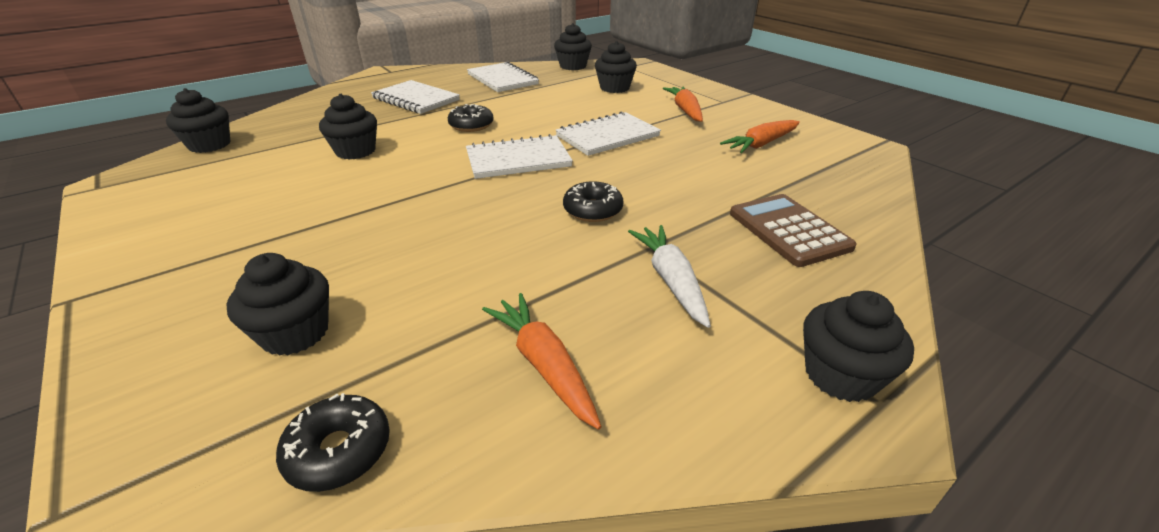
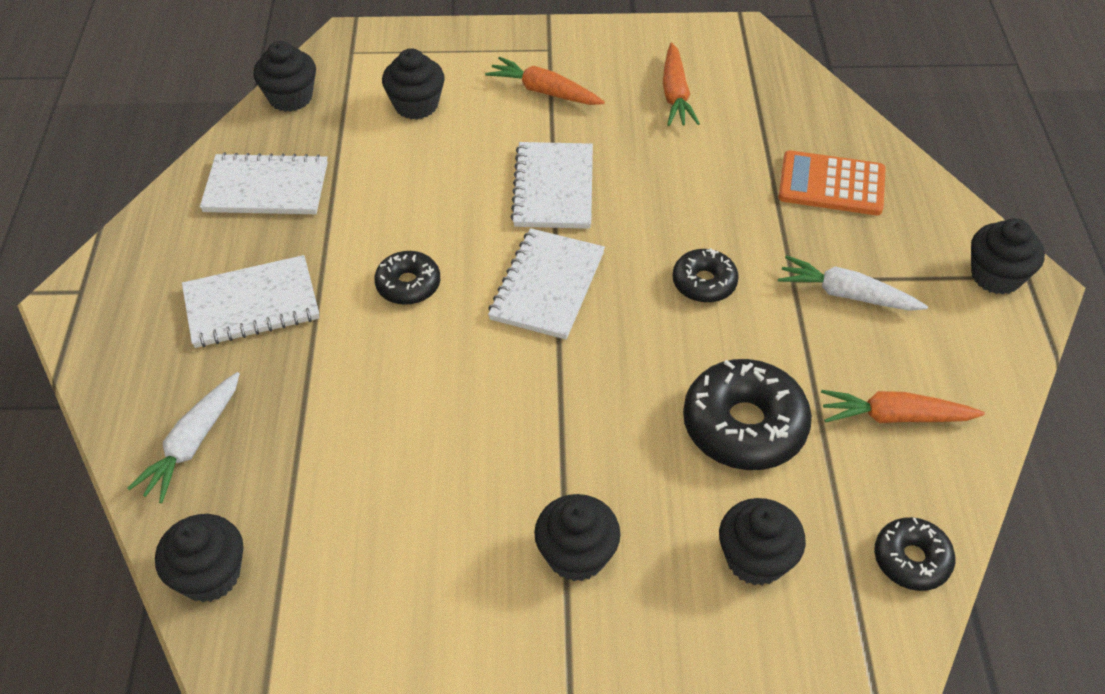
camera: 55 degrees left, 15 degrees up
(305, 116) = (192, 444): none -> white carrot
(355, 151) = (387, 420): black cupcake -> black cupcake (576, 555)
(454, 276) = (744, 426): none -> black donut
(788, 230) = (831, 184): brown calculator -> orange calculator

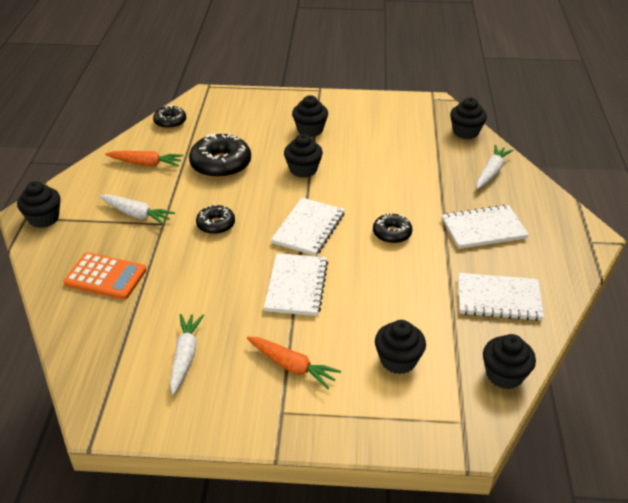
camera: 175 degrees left, 10 degrees down
(675, 94) = (185, 356): orange carrot -> white carrot
(755, 559) = (235, 125): black cupcake -> black cupcake (303, 169)

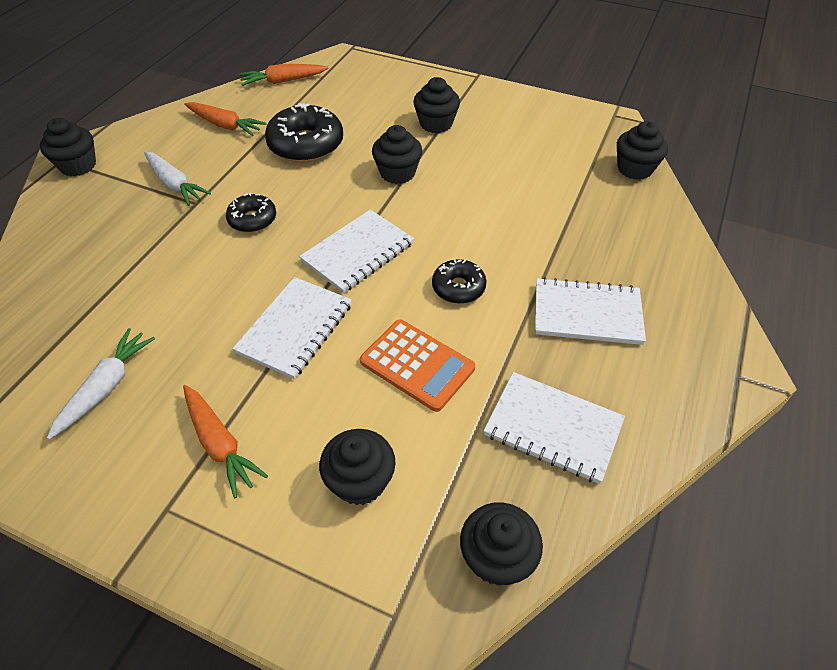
camera: 20 degrees right, 10 degrees up
(105, 277) = (91, 254): orange calculator -> orange calculator (417, 365)
(170, 122) = (283, 81): black donut -> orange carrot
(491, 172) = (641, 233): white carrot -> none

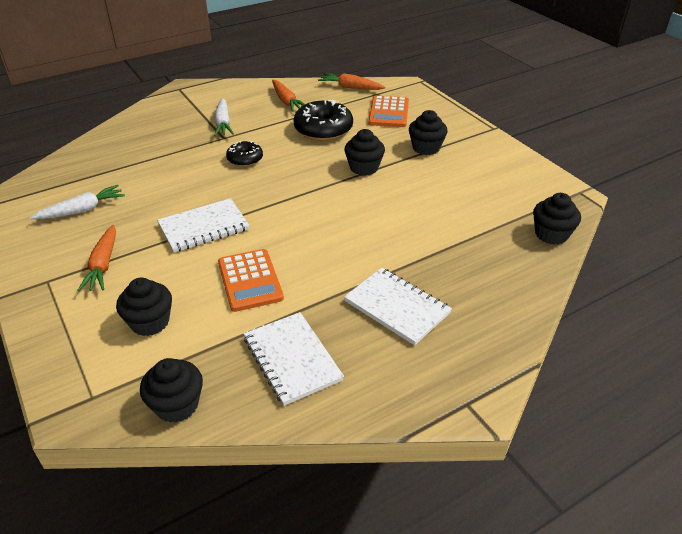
camera: 35 degrees right, 10 degrees down
(78, 165) = (184, 94): black cupcake -> none
(356, 97) = (389, 112): none -> orange calculator
(357, 252) = (285, 203): white notebook -> none
(458, 287) = (326, 250): black donut -> none

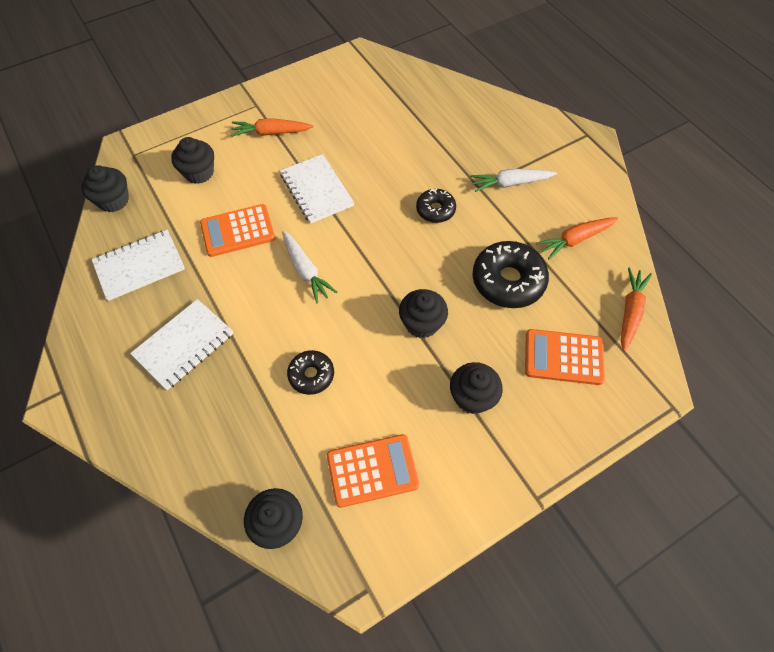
camera: 90 degrees right, 20 degrees up
(82, 210) = (347, 105): white carrot -> white carrot (306, 271)
(419, 223) = (311, 375): none -> black donut
(494, 191) = (372, 470): none -> orange calculator

